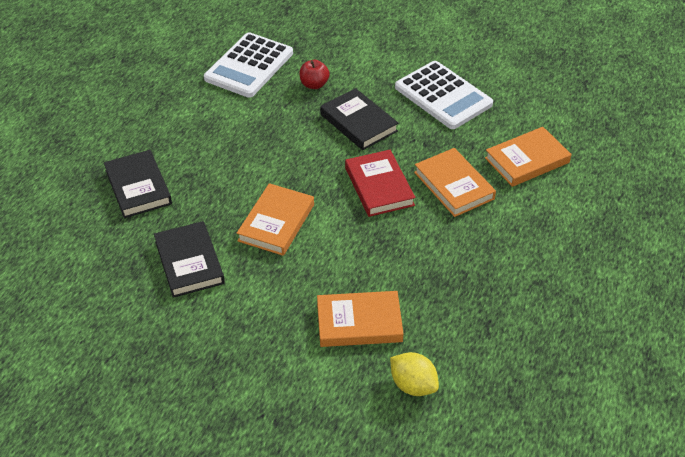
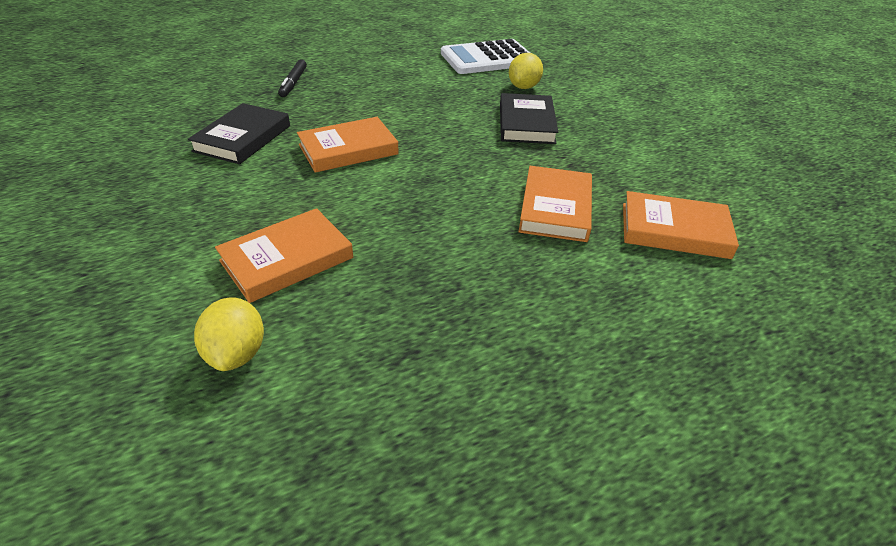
camera: 40 degrees right, 5 degrees down
(138, 187) = (293, 83): black book -> black marker
(314, 84) = (523, 87): red apple -> yellow lemon
(359, 322) = (287, 259): orange book -> orange book turned 75 degrees counterclockwise
(379, 186) = (477, 171): red book -> none
(443, 96) = (640, 141): white calculator -> none

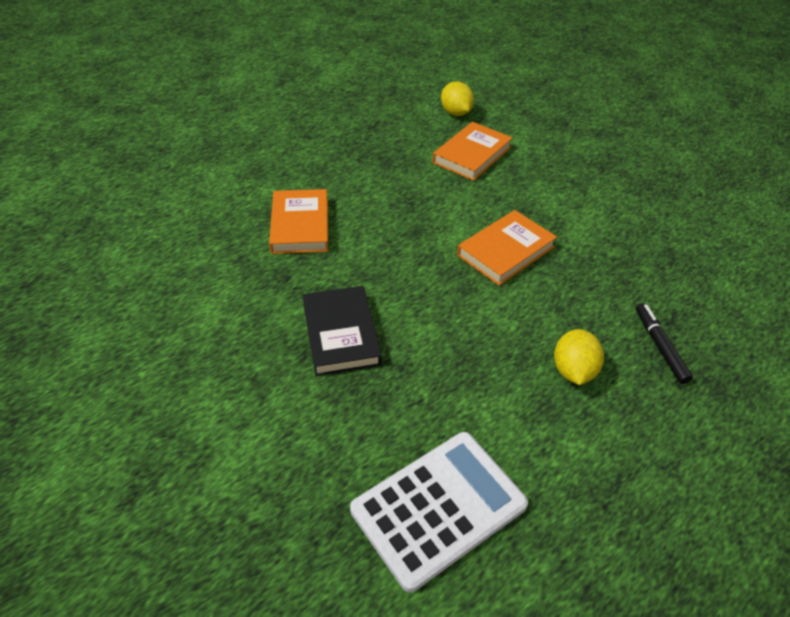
camera: 165 degrees right, 5 degrees up
(243, 138) = (610, 244): black book -> none
(523, 87) = (358, 421): yellow lemon -> yellow lemon (573, 370)
(674, 230) = (203, 223): orange book -> none

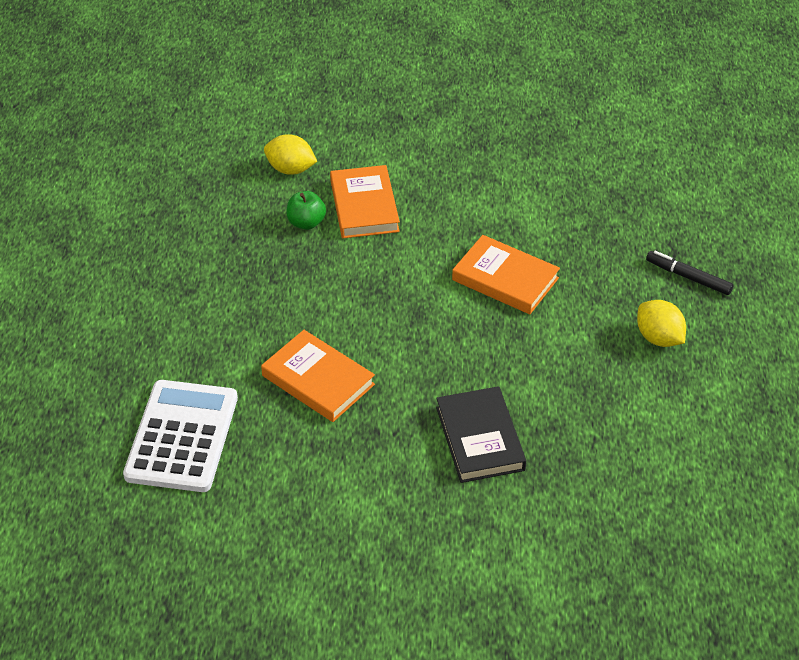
camera: 45 degrees left, 0 degrees up
(341, 334) = (480, 438): black book -> black book turned 45 degrees clockwise
(423, 143) = (306, 223): none -> green apple
(438, 507) = (690, 492): white calculator -> white calculator (182, 436)
(505, 251) = (505, 279): orange book -> orange book turned 60 degrees counterclockwise

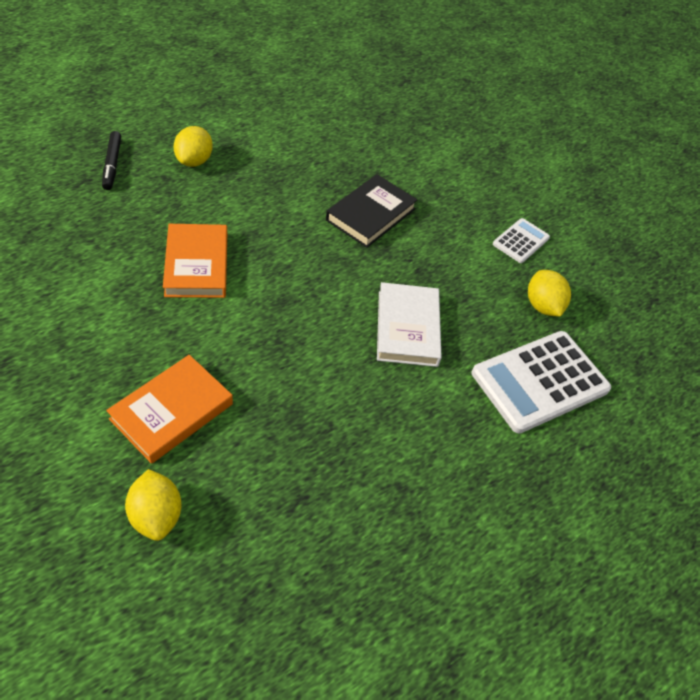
camera: 135 degrees left, 5 degrees up
(250, 502) = (542, 306): none -> yellow lemon
(306, 223) = (232, 447): green apple -> none
(318, 380) = (407, 328): orange book -> white book
(342, 550) = (521, 241): none -> white calculator

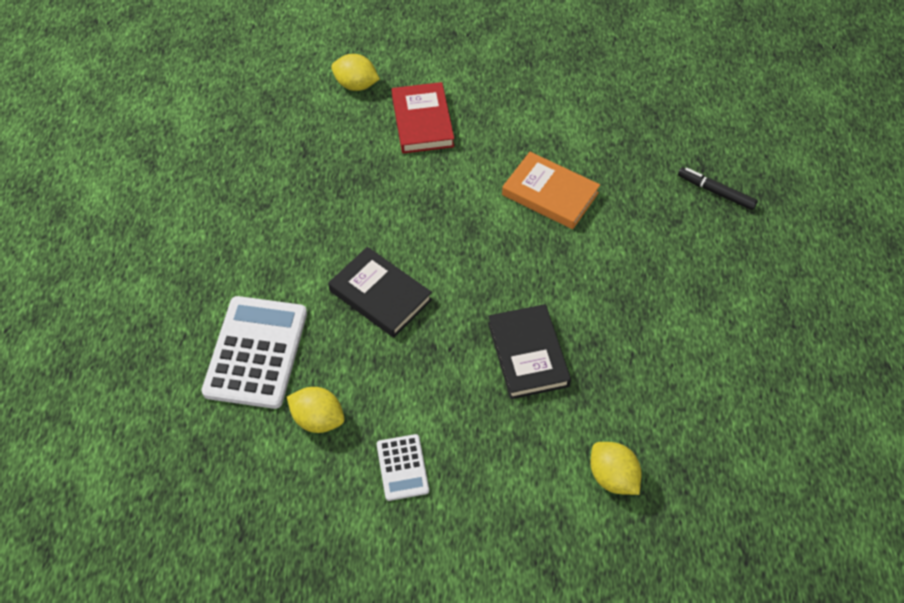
camera: 135 degrees right, 5 degrees up
(172, 411) = (422, 121): orange book -> red book
(194, 161) = (689, 253): yellow lemon -> yellow lemon (612, 477)
(407, 328) = (380, 295): white book -> black book

